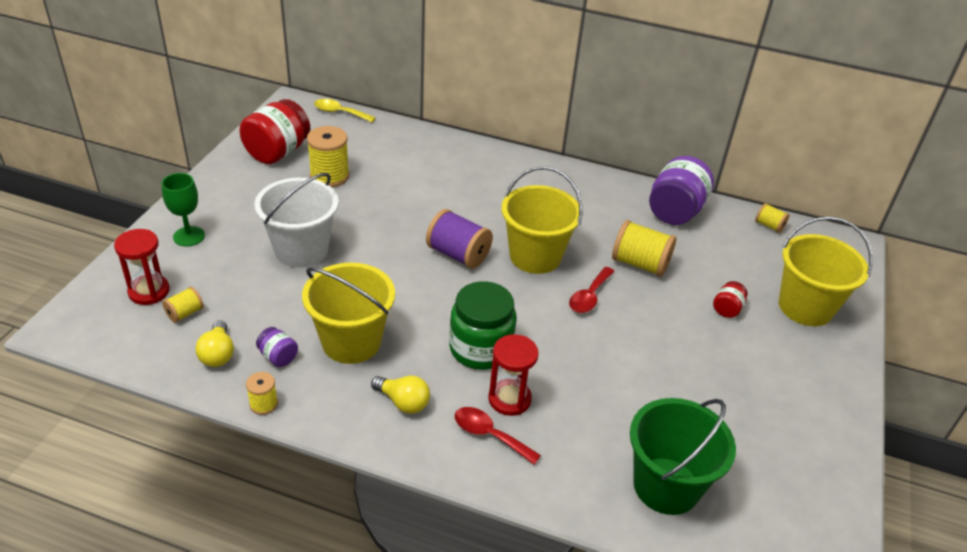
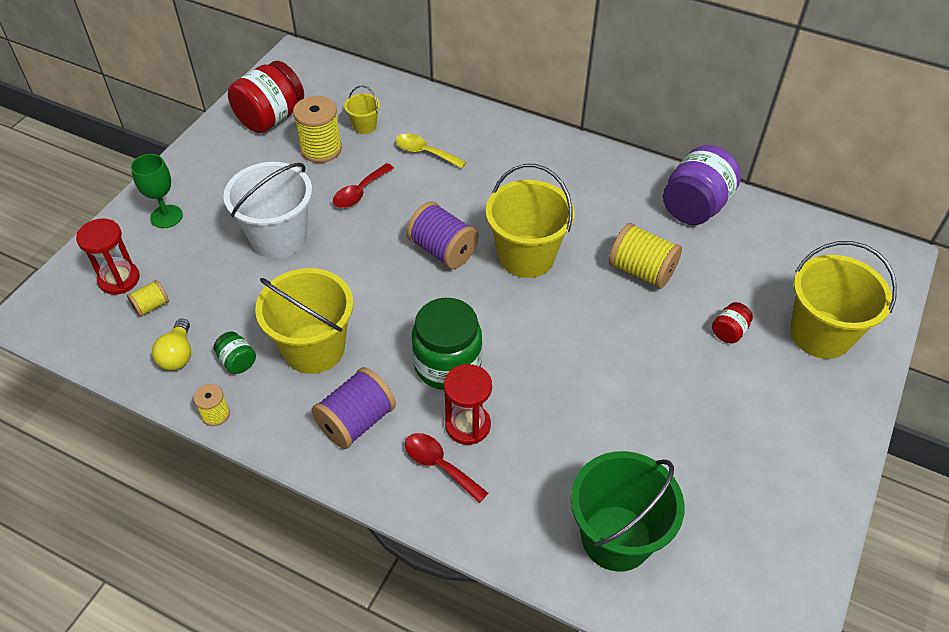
camera: 10 degrees right, 10 degrees up
(278, 357) = (237, 361): purple jar -> green jar
(339, 112) = (343, 70): yellow spoon -> yellow spoon (424, 152)
(367, 157) = (364, 126): none -> yellow bucket
(403, 402) = (356, 421): yellow light bulb -> purple spool
(589, 296) = (576, 308): red spoon -> red spoon (359, 192)
(769, 226) = (801, 229): yellow spool -> none

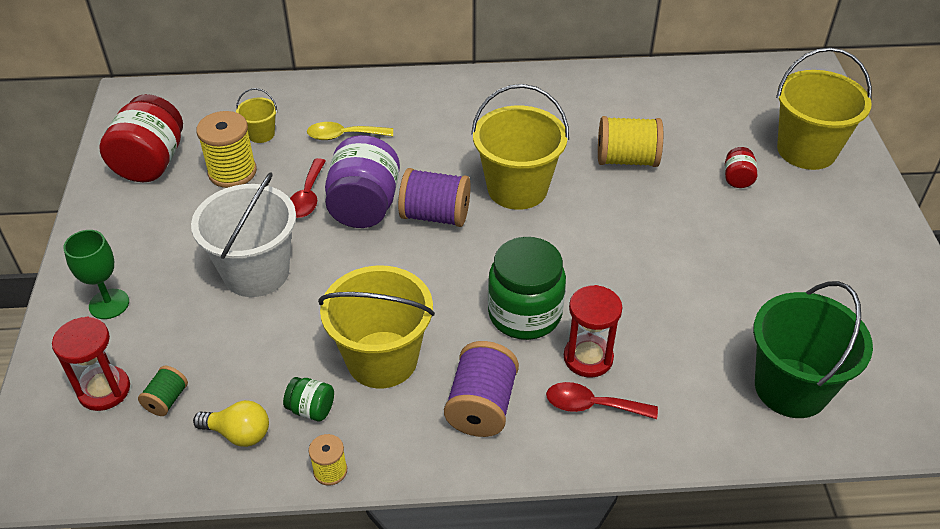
camera: 30 degrees left, 5 degrees down
(151, 306) = (166, 400): yellow spool -> green spool
(178, 355) = (239, 433): yellow light bulb -> yellow light bulb turned 45 degrees counterclockwise
(695, 206) = (626, 90): purple jar -> purple jar (364, 206)

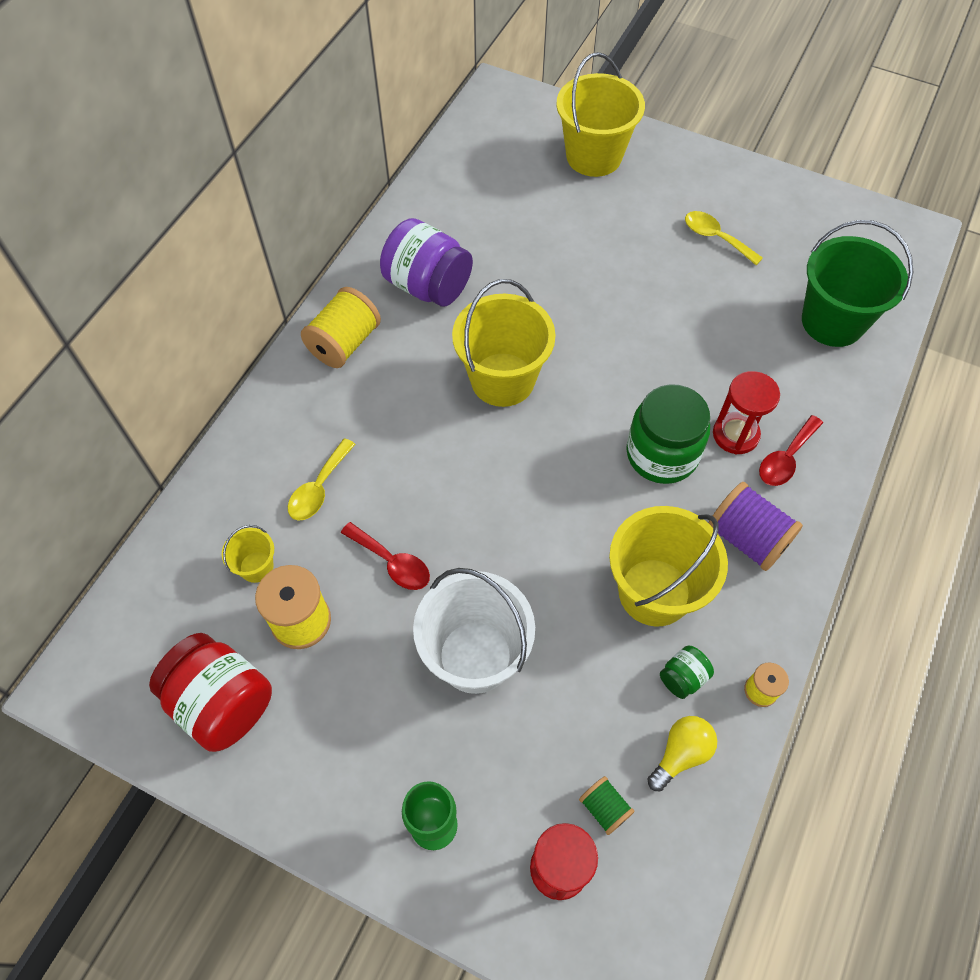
camera: 60 degrees left, 15 degrees up
(364, 206) = (442, 517): purple jar -> purple jar (428, 286)
(435, 215) = (495, 462): purple spool -> none
(627, 159) = (521, 279): yellow spool -> yellow spool (344, 343)
(737, 179) = (596, 219): red jar -> none
(802, 263) = (715, 238): none -> yellow spoon

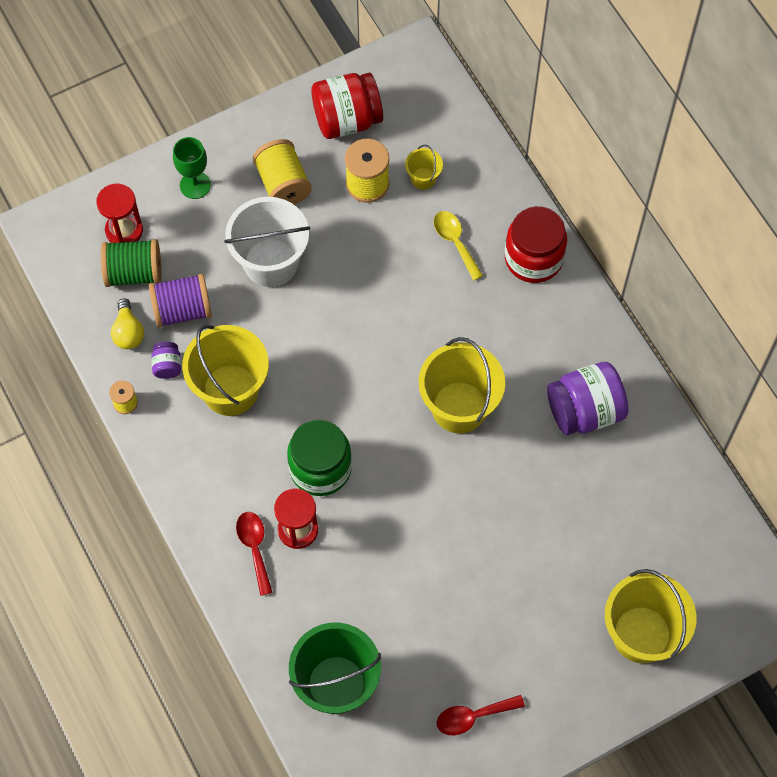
camera: 125 degrees right, 5 degrees up
(291, 409) = (533, 258): none -> red jar
(344, 343) = (569, 323): yellow spool -> yellow spool (283, 184)
(392, 562) = (368, 254): red spoon -> red spoon (473, 716)
(604, 808) = (134, 273): green spool -> green spool, size x1.87
(683, 677) = (167, 366): green jar -> purple jar
(715, 238) = (481, 664): yellow spoon -> none
(747, 538) = (220, 474): purple spool -> purple spool (182, 310)

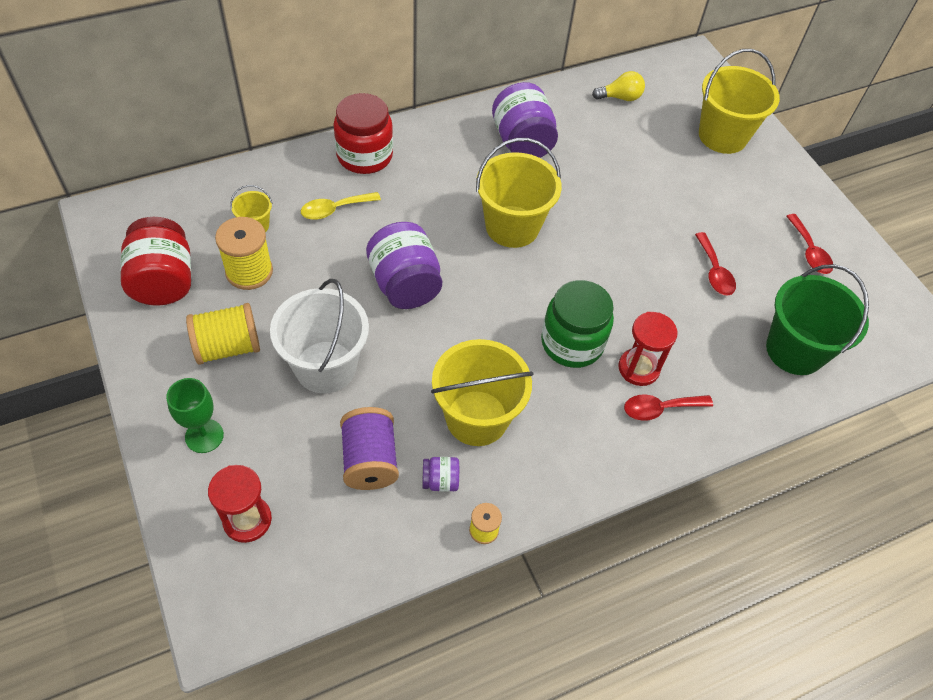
camera: 90 degrees left, 10 degrees down
(128, 332) = (390, 522): yellow light bulb -> yellow light bulb (620, 97)
(134, 273) = (310, 511): green spool -> none
(370, 315) = (405, 284): none -> purple jar
(428, 610) = (714, 271): none -> red spoon

